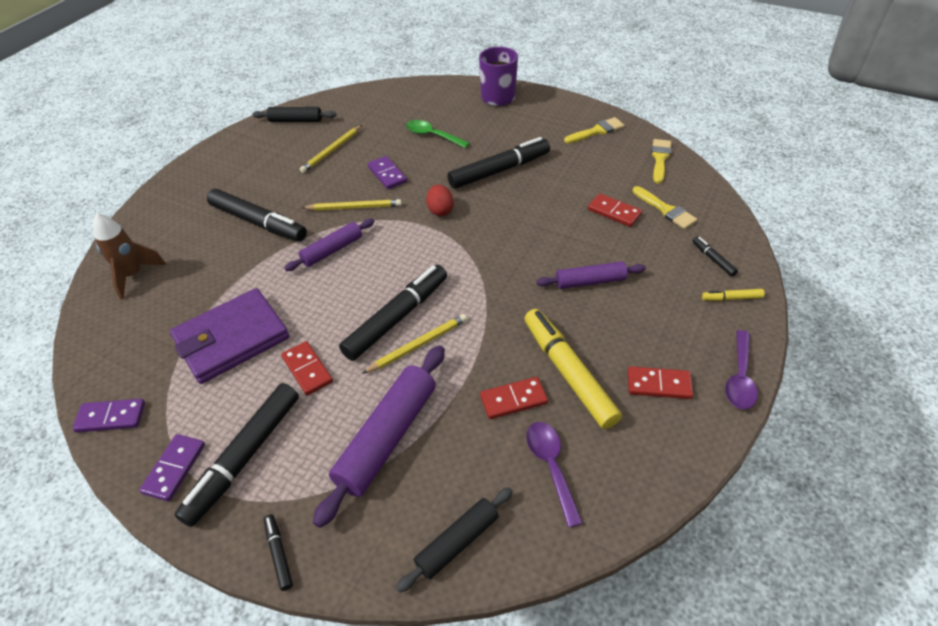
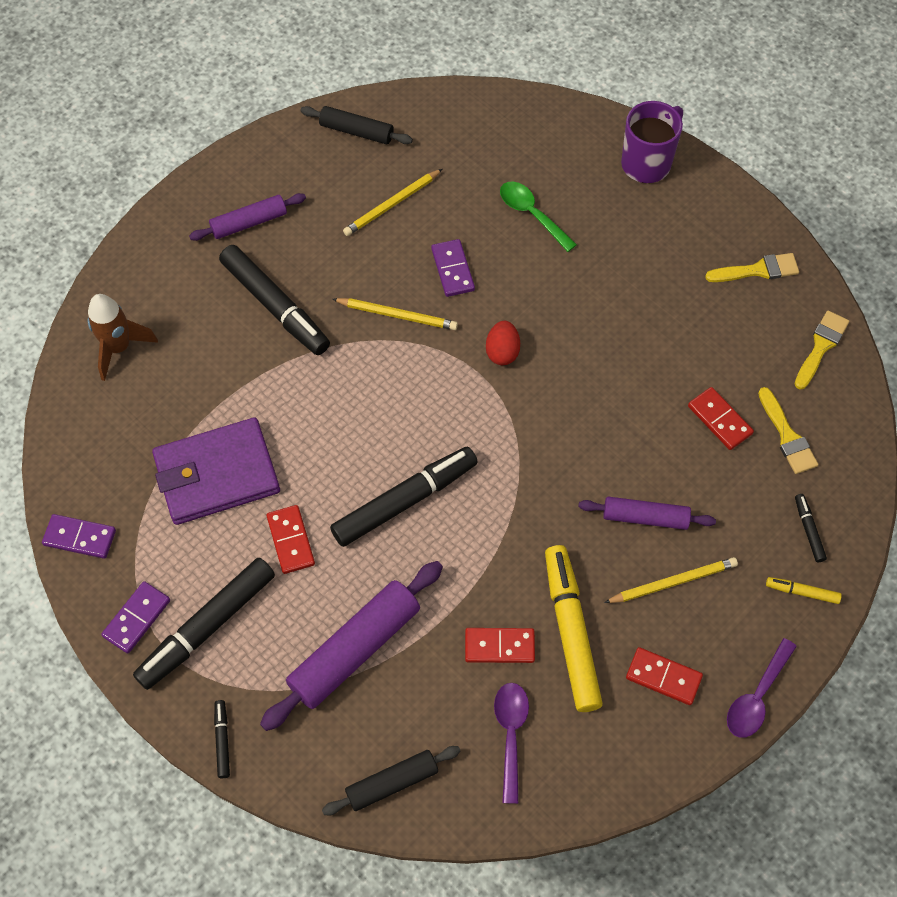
camera: 15 degrees right, 15 degrees up
(332, 250) = (354, 378): purple rolling pin -> purple rolling pin (249, 222)
(418, 345) = (418, 545): yellow pencil -> yellow pencil (673, 582)
(499, 170) = (599, 305): black marker -> none

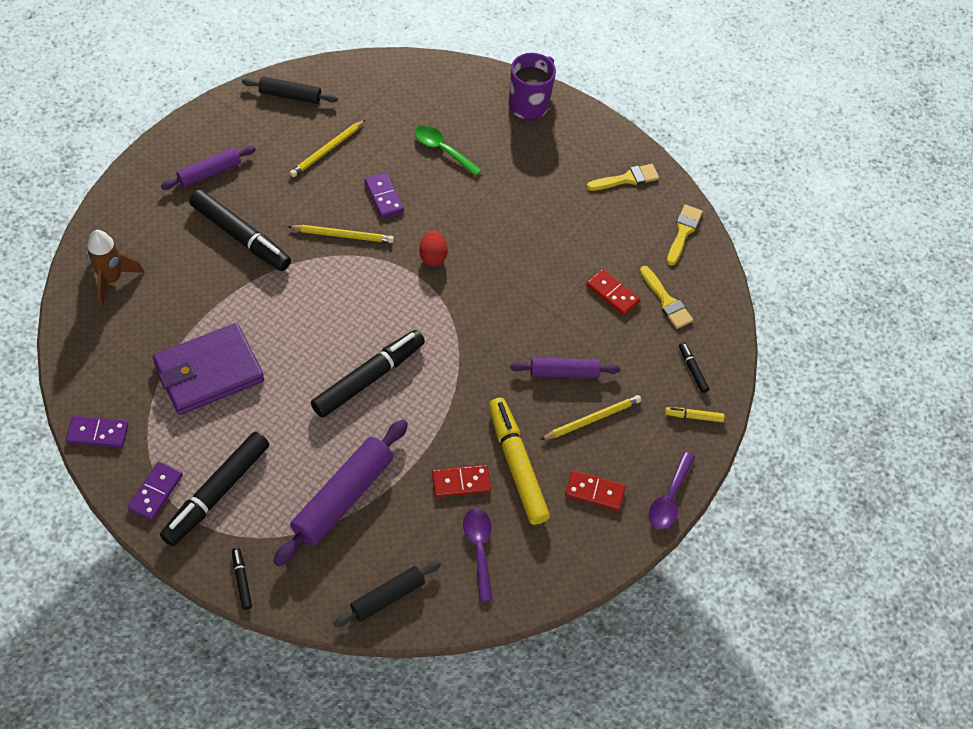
camera: 15 degrees left, 5 degrees down
(291, 540) = (278, 418): red domino -> none

